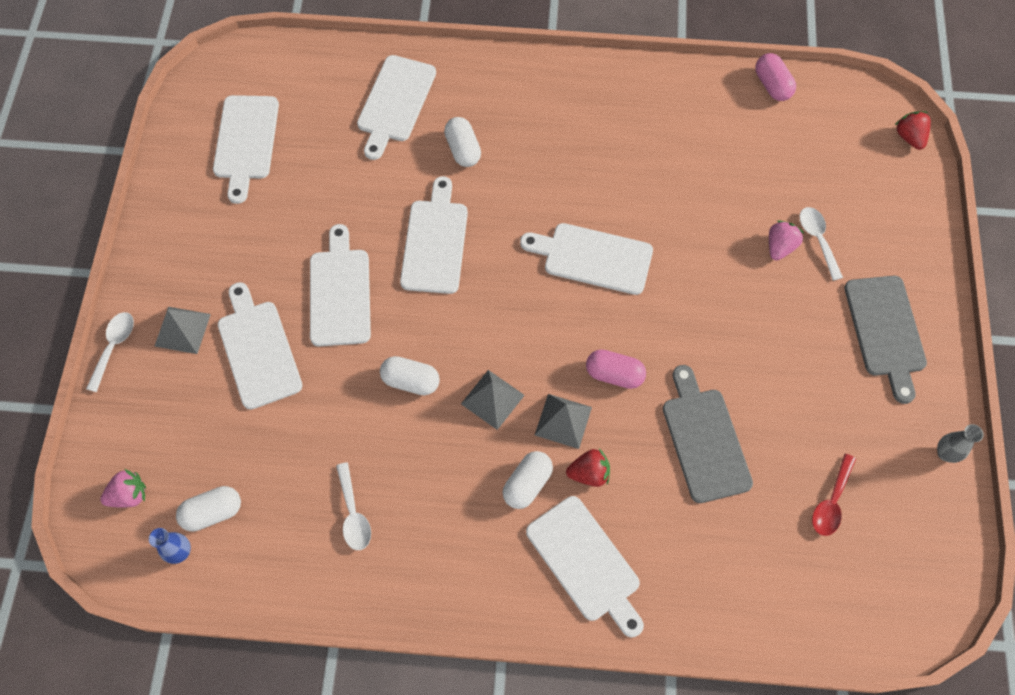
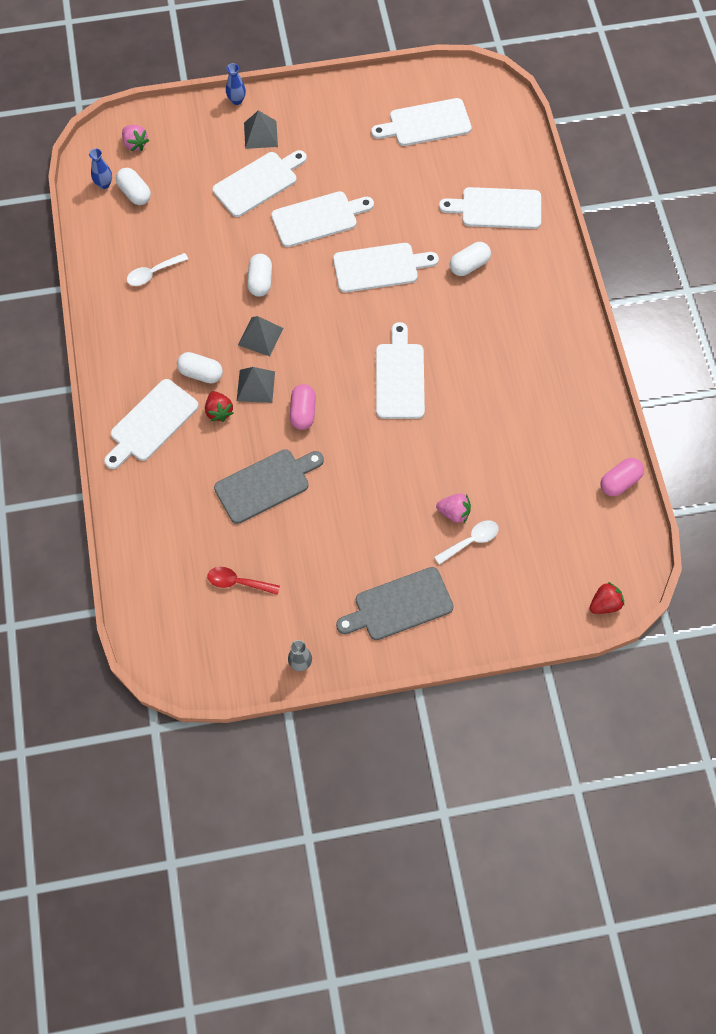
camera: 75 degrees right, 0 degrees up
(114, 347) = (236, 100): white spoon -> blue vase

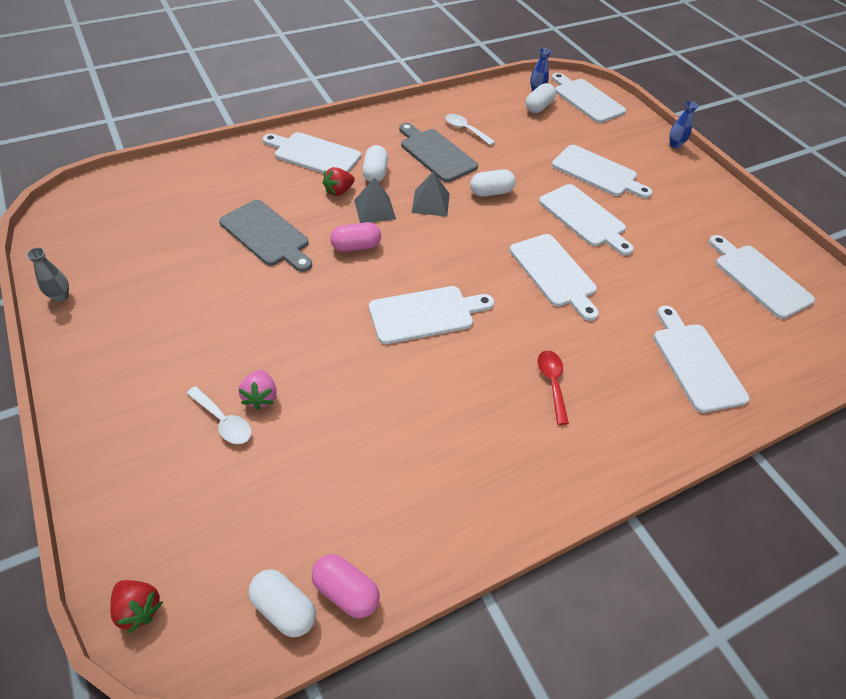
camera: 70 degrees right, 15 degrees down
(135, 144) = (586, 99): pink strawberry -> white cutting board
(238, 582) = (154, 235): red spoon -> red spoon (552, 383)
(260, 134) = (650, 165): grey pyramid -> none
(399, 605) = (131, 366): grey cutting board -> grey cutting board (436, 153)
(469, 265) = (601, 350): white capsule -> white capsule (284, 608)

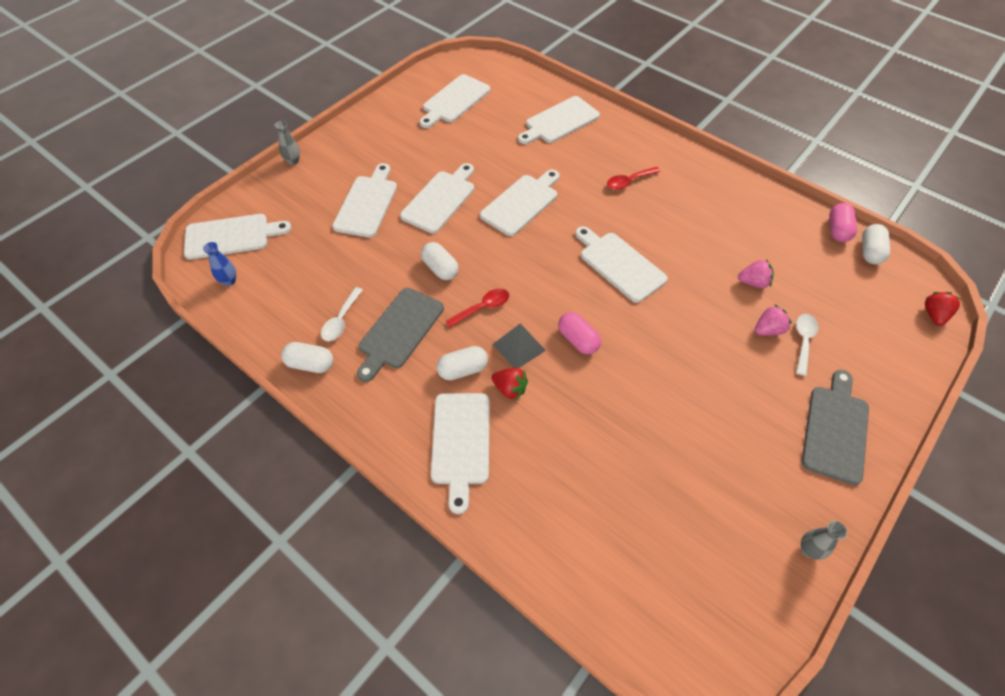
camera: 110 degrees left, 5 degrees up
(267, 235) = (611, 418): grey cutting board -> grey cutting board (835, 429)
(328, 422) = (753, 282): none -> pink strawberry
(430, 203) = (482, 307): grey pyramid -> red spoon
(538, 107) = (265, 271): white capsule -> white capsule (310, 364)
(586, 99) = (231, 236): white cutting board -> white cutting board turned 135 degrees counterclockwise
(675, 145) = (293, 161): blue vase -> grey vase

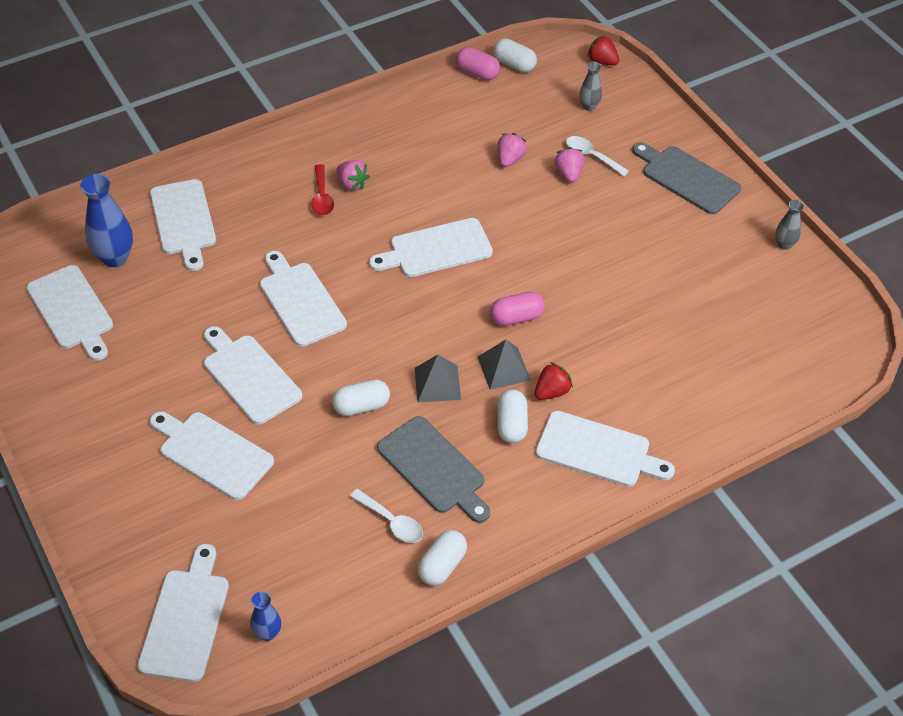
camera: 70 degrees left, 5 degrees down
(293, 161) = (77, 521): grey vase -> grey vase (589, 106)
(482, 307) = (437, 383): red spoon -> grey pyramid
(508, 103) = (115, 258): none -> blue vase
(654, 193) = (352, 183): none -> pink strawberry

